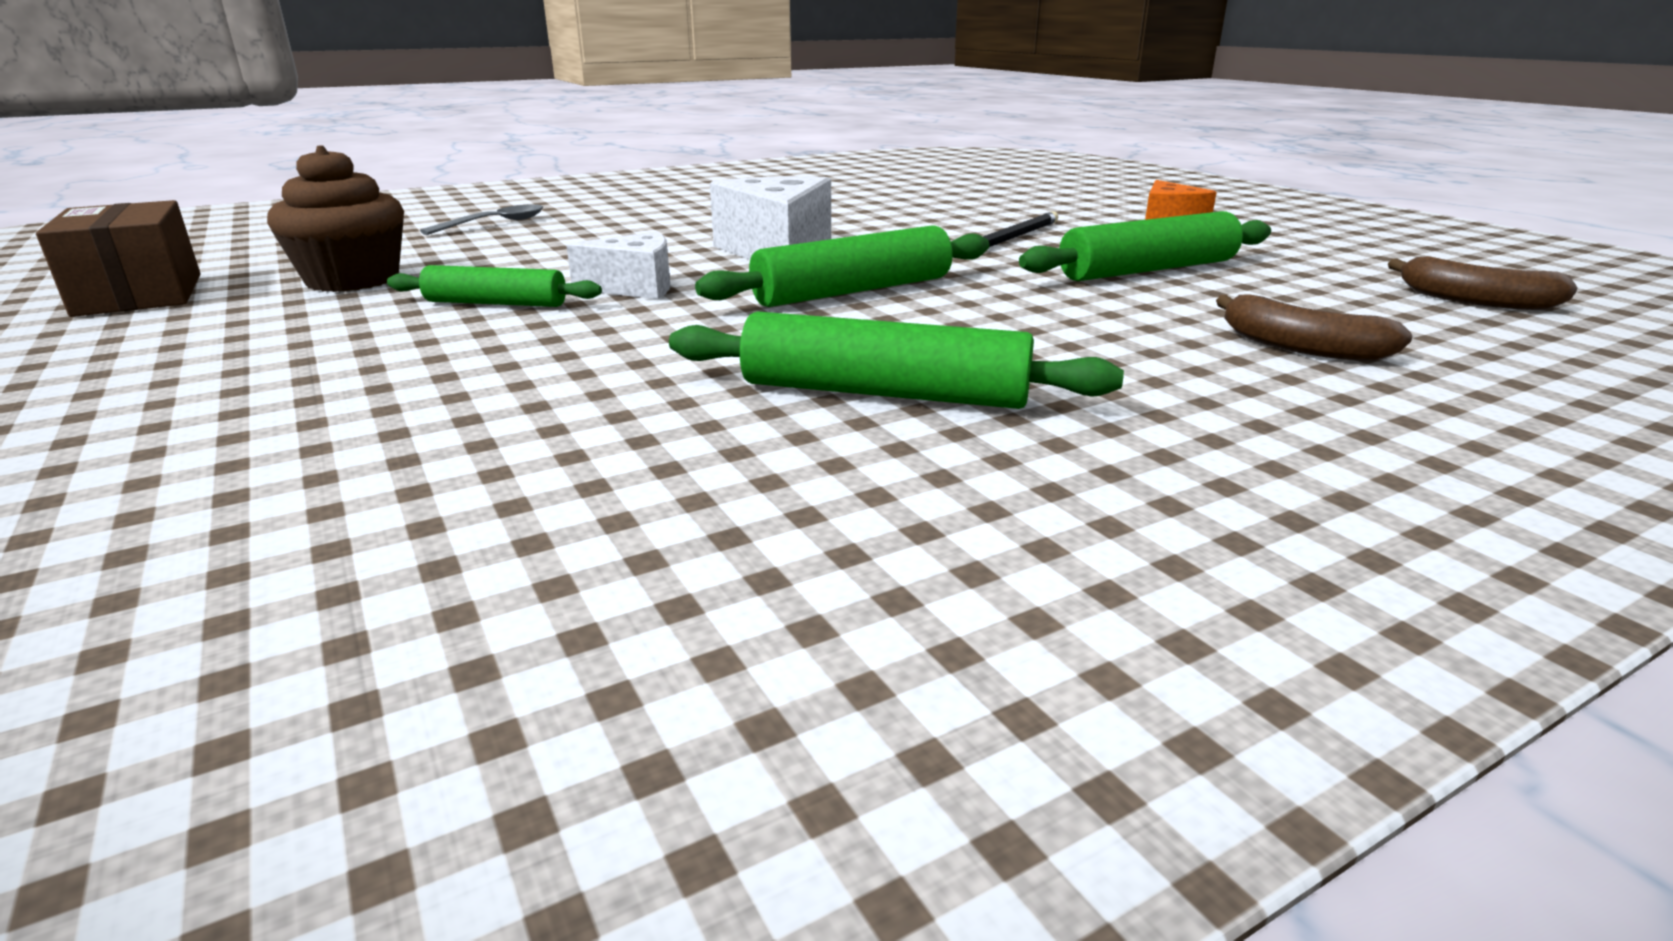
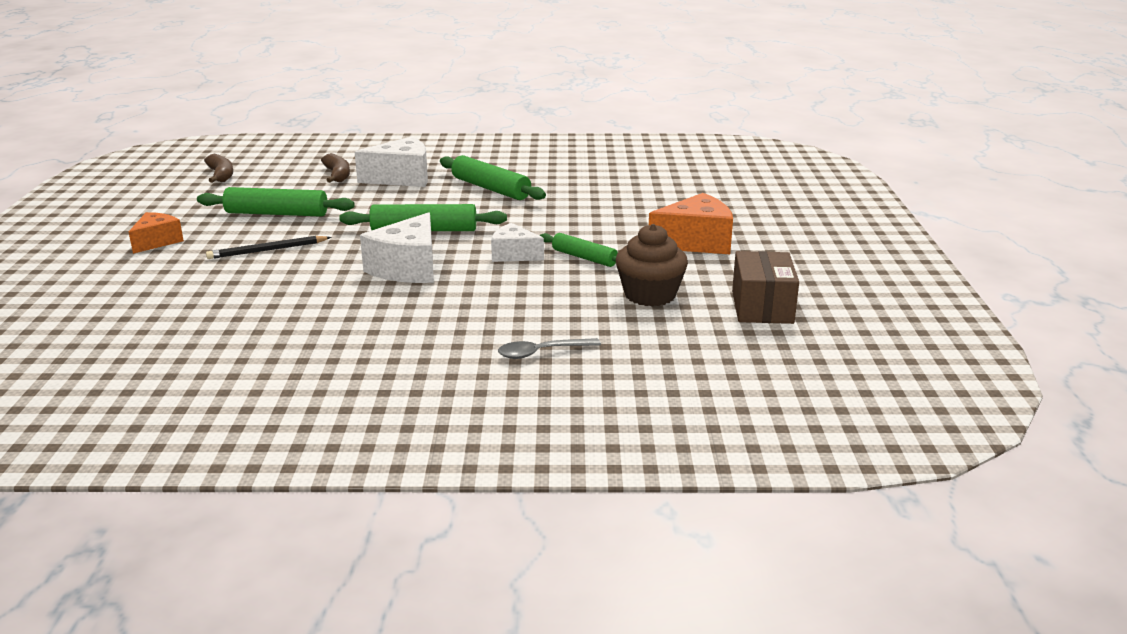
camera: 150 degrees left, 0 degrees up
(230, 367) = (696, 242): none -> orange cheese
(1153, 372) = (402, 178): none -> white cheese

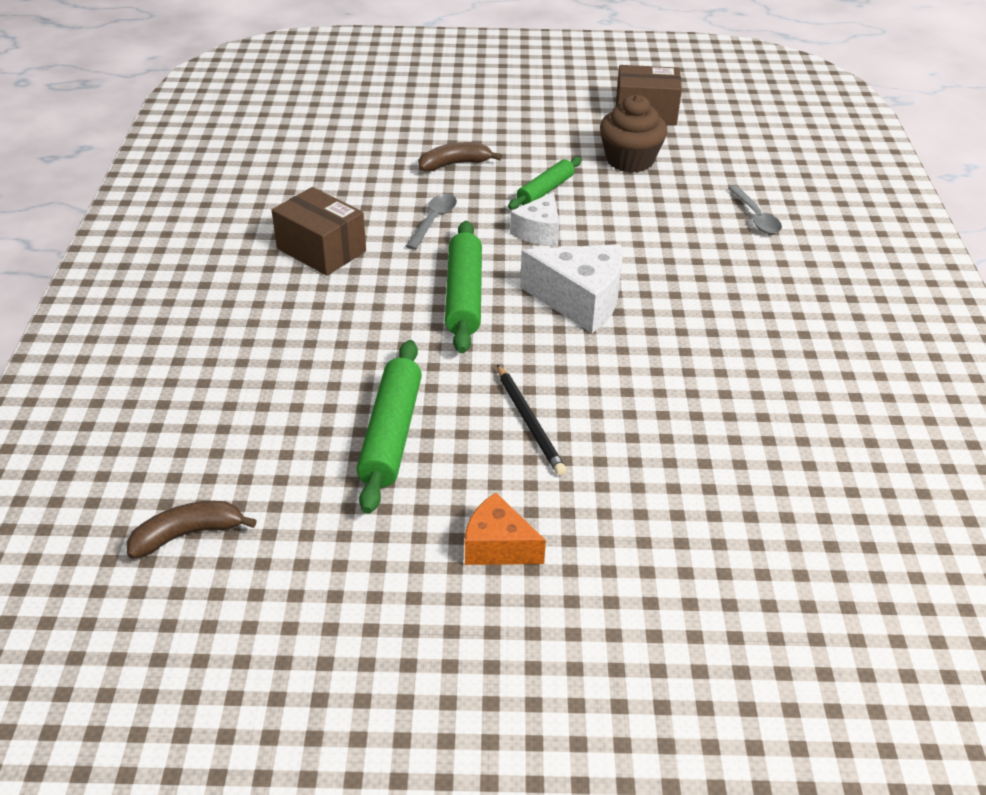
camera: 90 degrees left, 15 degrees up
(337, 175) = (227, 392): brown banana -> brown banana (454, 164)
(402, 178) = (259, 326): white cheese -> none
(491, 188) = (321, 250): green rolling pin -> brown box
(531, 219) = (433, 221): none -> grey spoon
(696, 242) = (505, 129): orange cheese -> none

